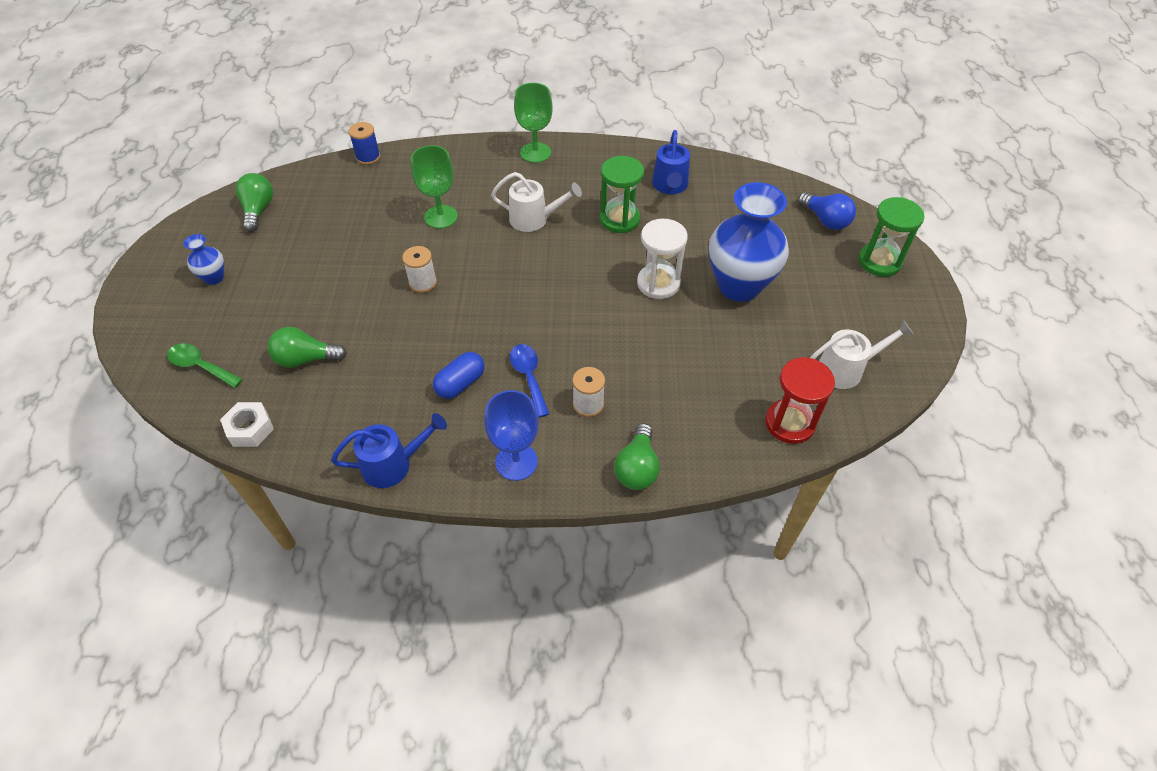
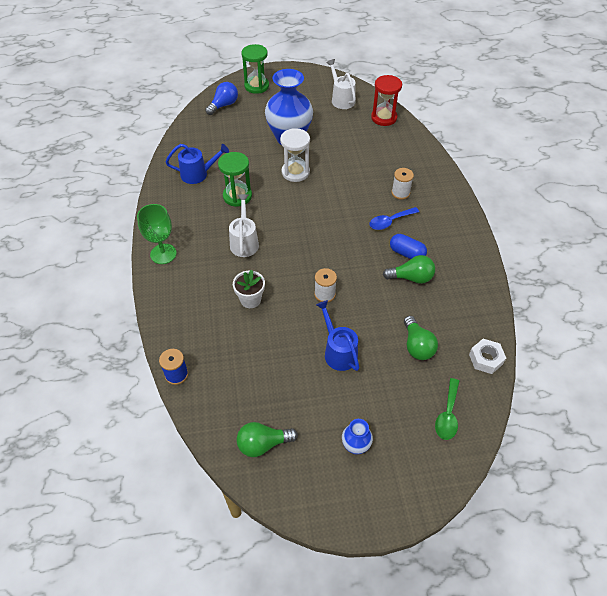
camera: 100 degrees left, 0 degrees up
(394, 464) = (477, 272): blue watering can -> blue watering can (338, 351)
(441, 217) = (250, 299): green goblet -> white flower pot
(516, 462) = (451, 217): blue goblet -> none
(637, 468) = (434, 169): green light bulb -> green light bulb (411, 277)

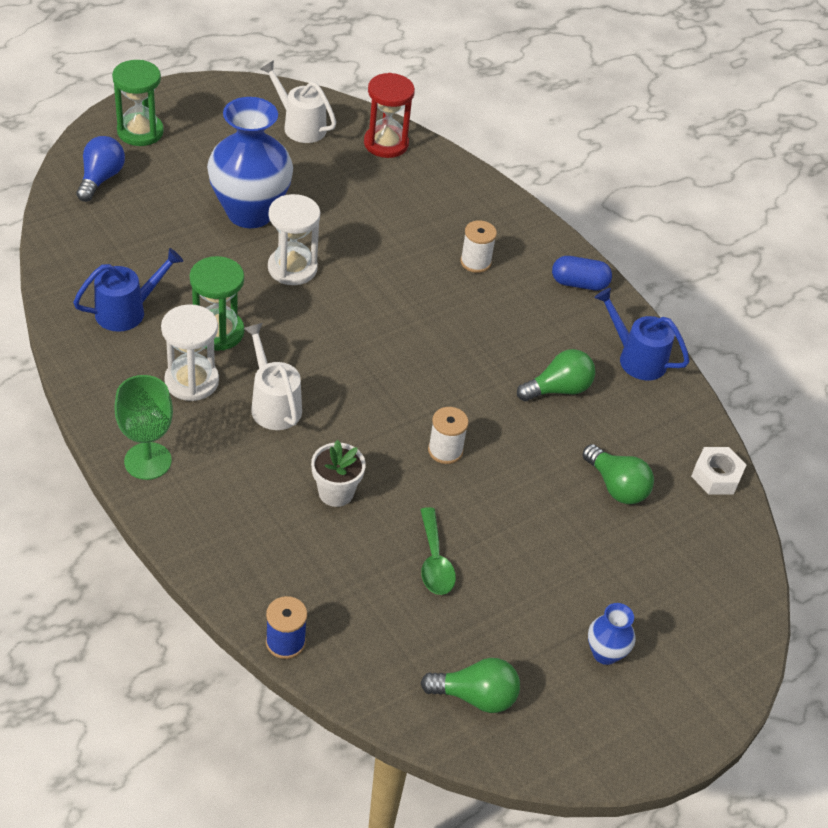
camera: 30 degrees left, 5 degrees down
(209, 218) = (191, 381): none -> white hourglass
(263, 444) = (475, 696): green light bulb -> green light bulb turned 135 degrees counterclockwise
(338, 351) = (510, 529): blue watering can -> blue watering can (636, 358)
(390, 222) = (483, 312): blue spoon -> none
(406, 253) = (533, 354): blue capsule -> blue capsule (579, 283)
(447, 415) = (704, 569): green spoon -> green spoon (434, 561)

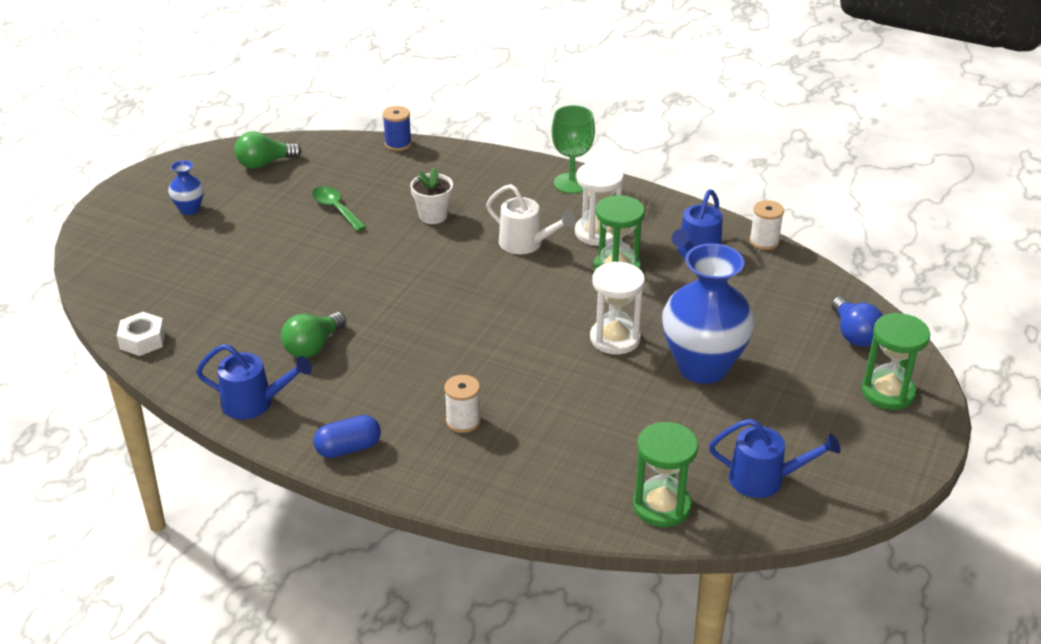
camera: 155 degrees right, 10 degrees down
(299, 126) = (765, 479): white watering can -> blue watering can
(386, 144) = (662, 506): red hourglass -> green hourglass
(445, 450) = (375, 268): white spool -> white spool (764, 241)
(616, 486) = (226, 300): green light bulb -> none

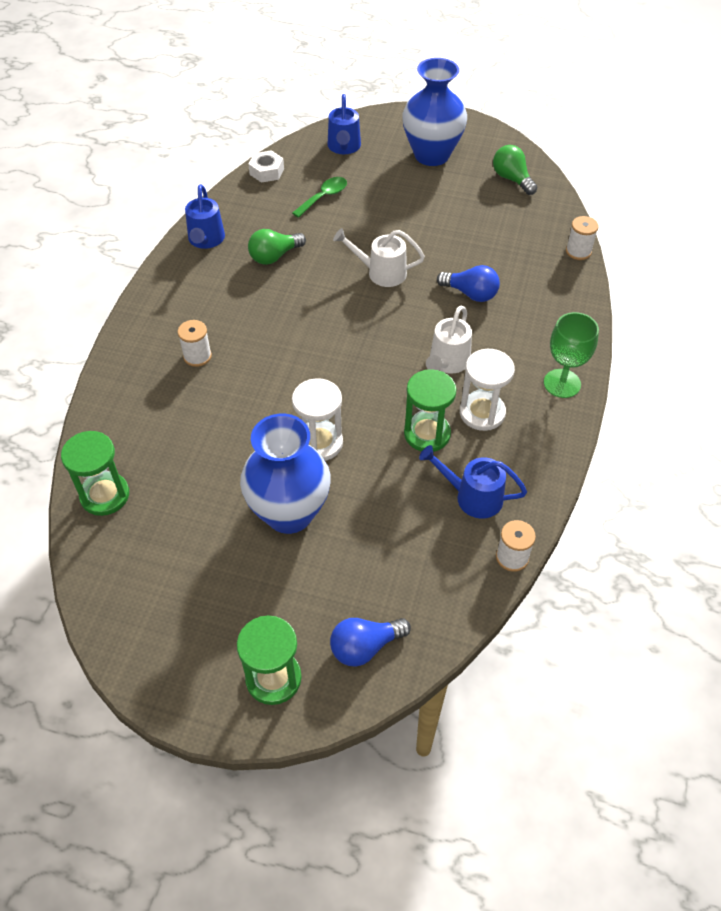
camera: 80 degrees right, 15 degrees up
(189, 209) = (431, 155): blue vase -> blue vase, size x2.23
(313, 346) = (274, 256): green light bulb -> green light bulb turned 60 degrees counterclockwise
(335, 209) = (460, 232): green spoon -> green spoon (324, 197)
(348, 448) = (161, 297): blue capsule -> none
(376, 270) = (380, 273): none -> white watering can
(398, 144) = (578, 251): blue spool -> white spool
(433, 216) = (470, 294): white flower pot -> blue light bulb
(765, 479) = (139, 570): blue watering can -> blue watering can (344, 147)

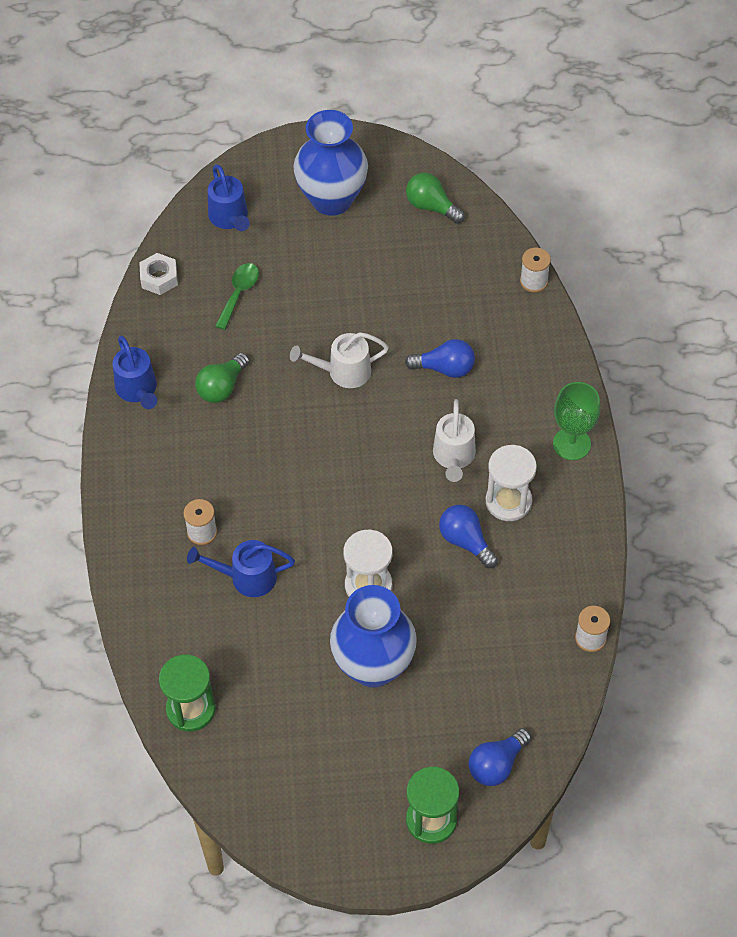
camera: 20 degrees left, 5 degrees up
(427, 434) = (466, 541): green hourglass -> blue light bulb
(472, 496) = (532, 591): blue watering can -> blue watering can (246, 577)

